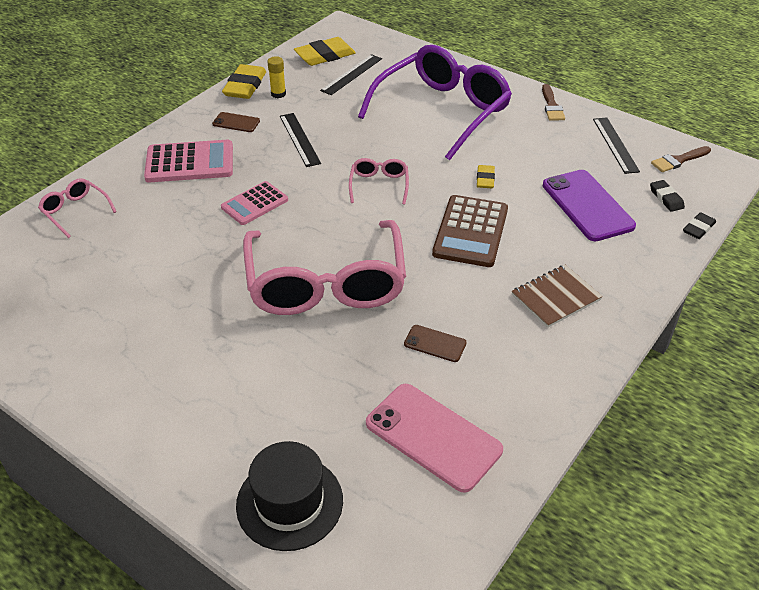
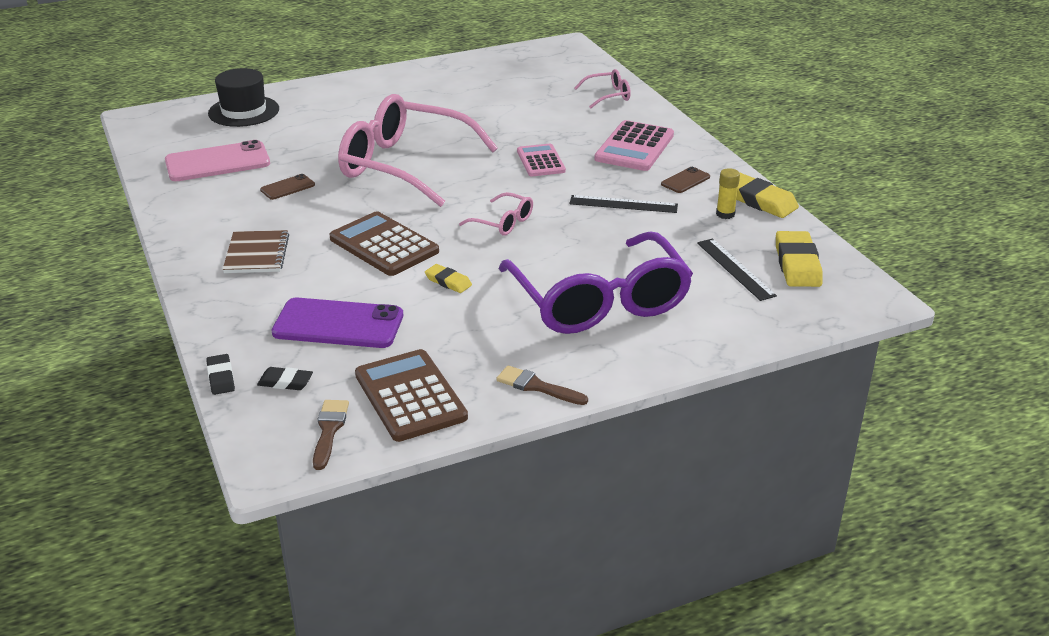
camera: 120 degrees right, 10 degrees down
(615, 145) = (410, 396): black ruler -> brown calculator

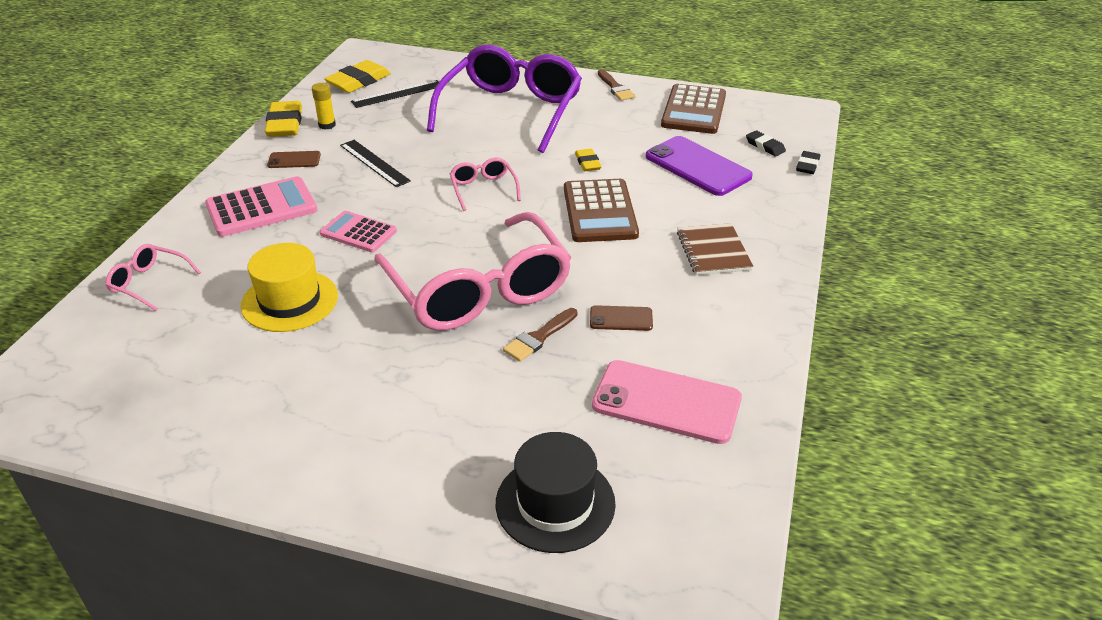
camera: 140 degrees left, 5 degrees up
(257, 254) = (713, 251): brown notebook -> brown notebook turned 45 degrees counterclockwise
(329, 430) = (758, 113): brown brush -> brown brush (539, 337)
(512, 119) = (290, 301): none -> yellow hat
(541, 161) = (358, 232): pink calculator -> pink calculator turned 90 degrees clockwise
(735, 269) = (397, 94): black ruler -> black ruler turned 45 degrees clockwise

